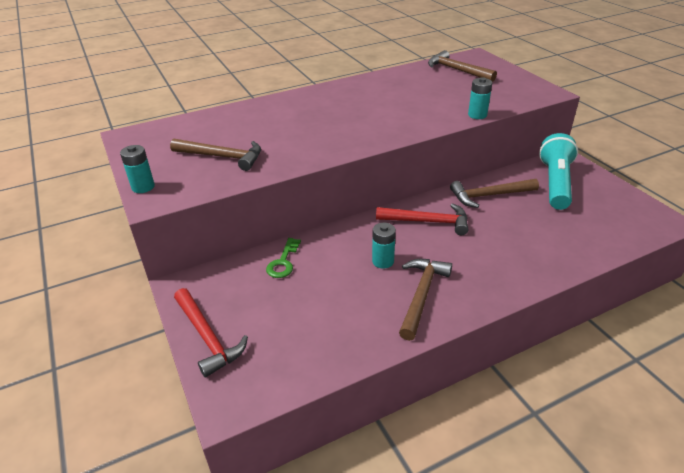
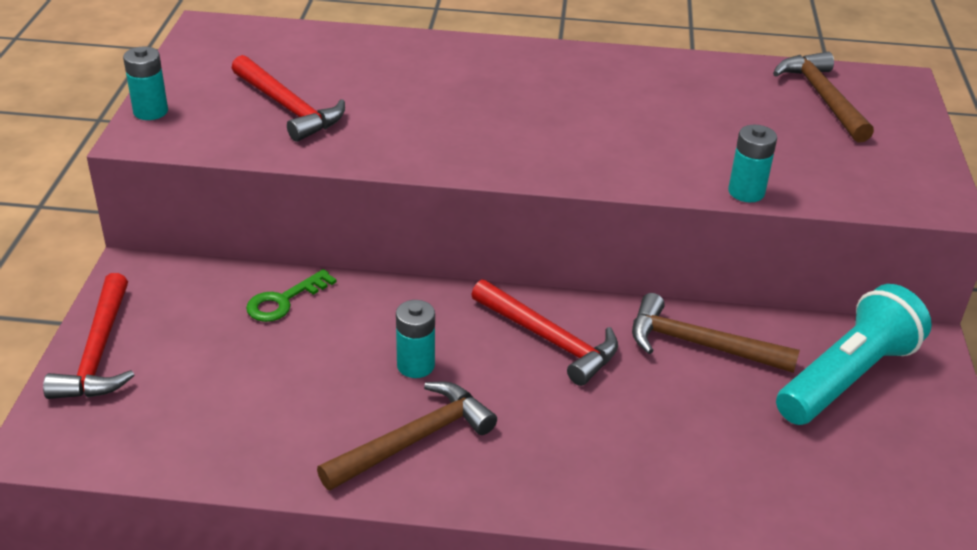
camera: 30 degrees right, 0 degrees up
(222, 157) = (288, 108): brown hammer -> red hammer

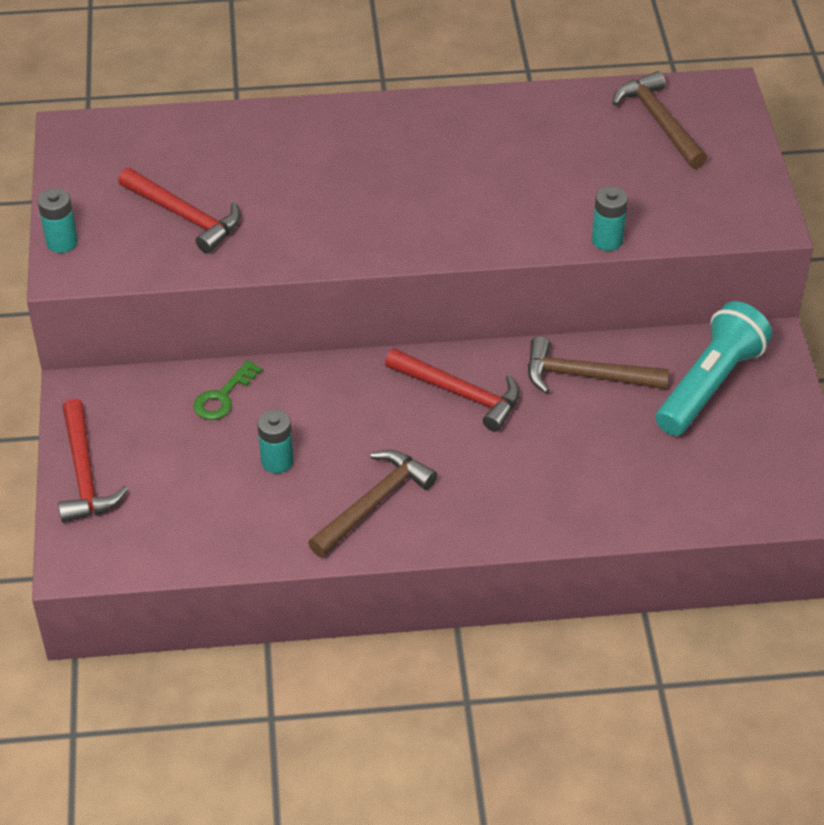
camera: 10 degrees left, 10 degrees up
(415, 365) = (355, 437): turquoise battery -> turquoise battery (277, 461)

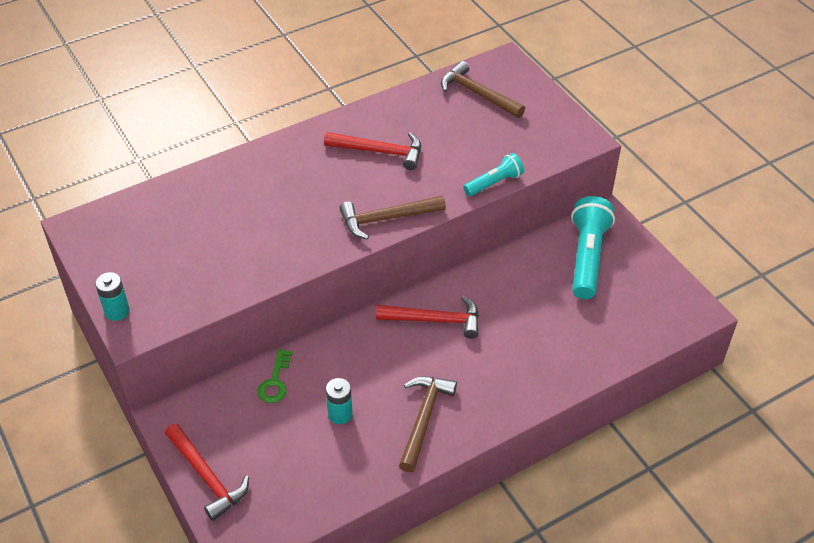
camera: 25 degrees left, 0 degrees up
(185, 216) = (198, 261): red hammer -> red hammer (380, 152)
(586, 376) = (508, 279): brown hammer -> brown hammer (386, 219)
(607, 240) = (494, 183): turquoise battery -> turquoise flashlight

